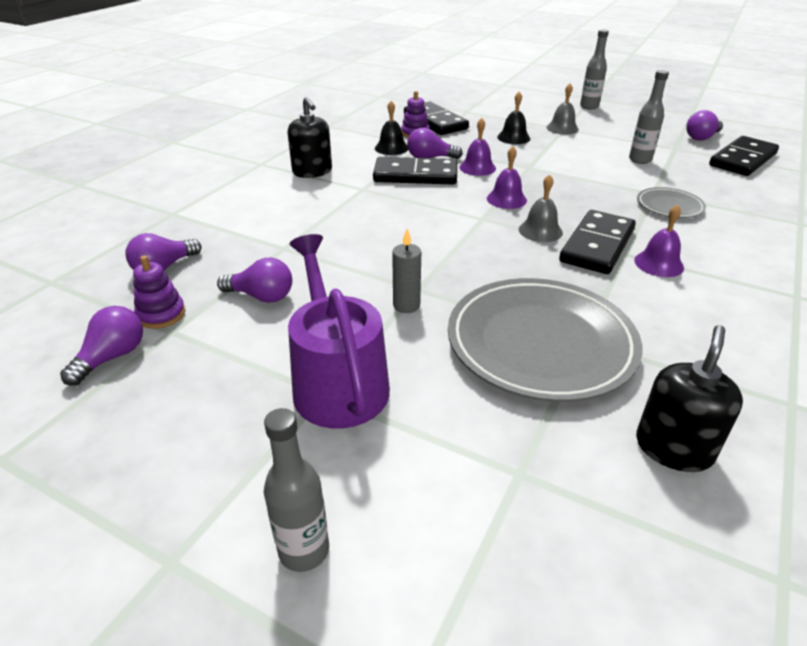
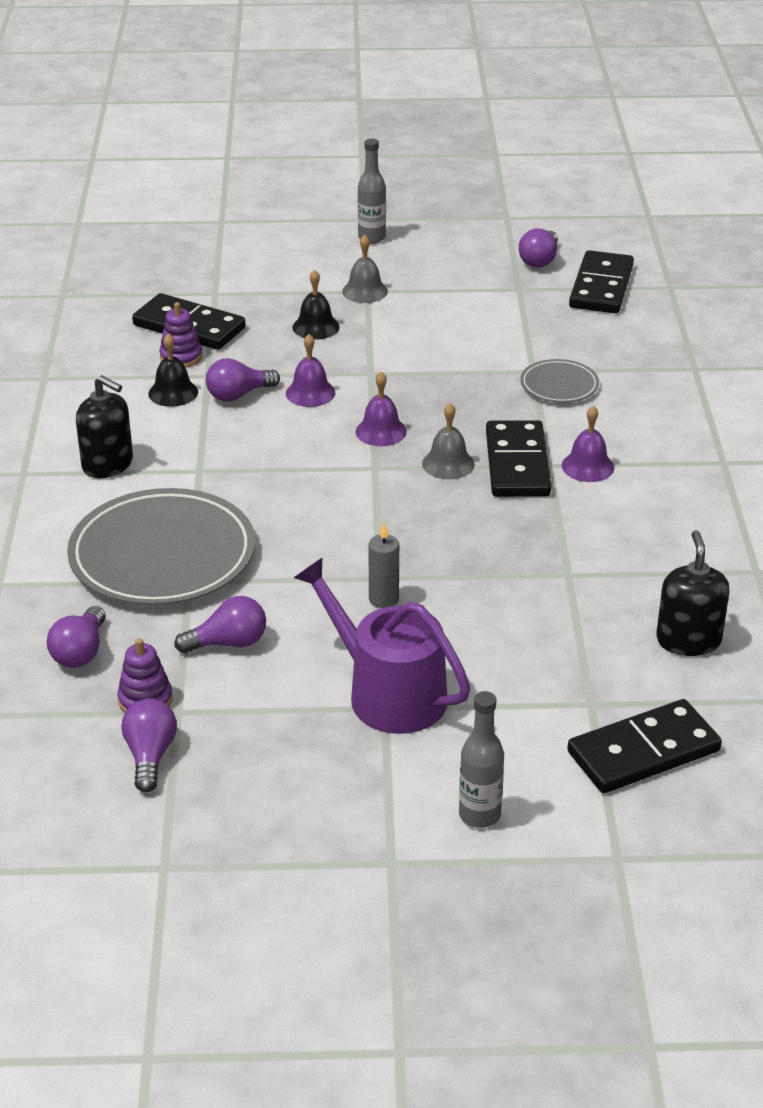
camera: 30 degrees left, 0 degrees up
(415, 175) = (245, 429): black domino -> black domino (643, 752)
(540, 343) = (534, 591): grey plate -> grey plate (162, 555)
(640, 160) = (490, 321): grey bottle -> none

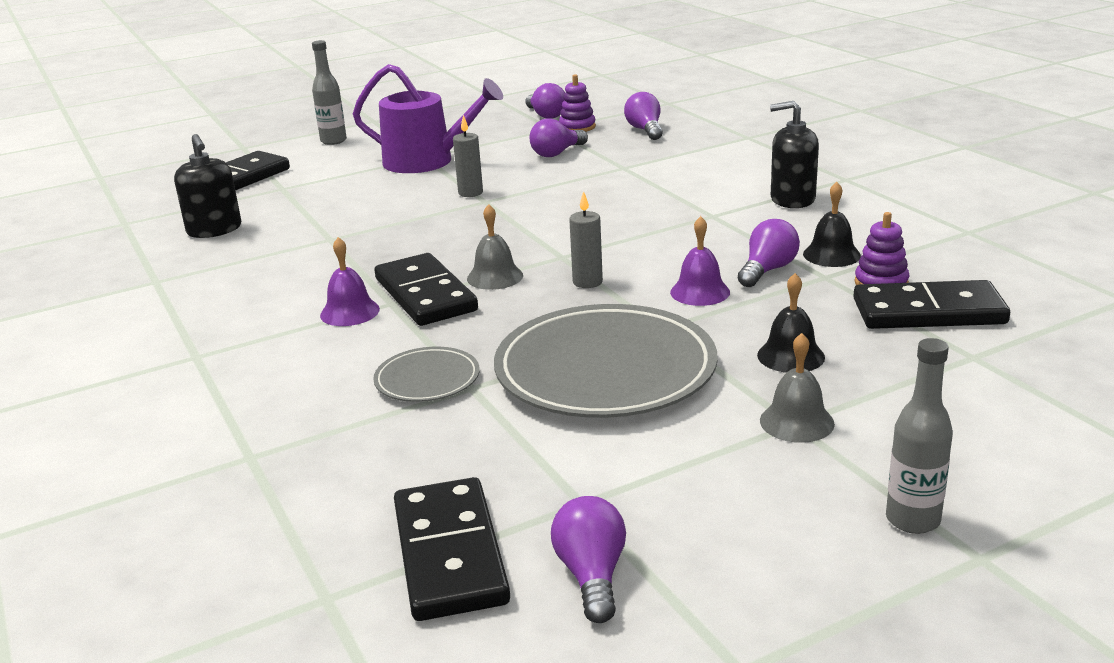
camera: 155 degrees right, 10 degrees down
(162, 555) = (662, 172): grey plate -> grey plate (605, 370)
(381, 431) = (587, 282): purple bell -> grey candle

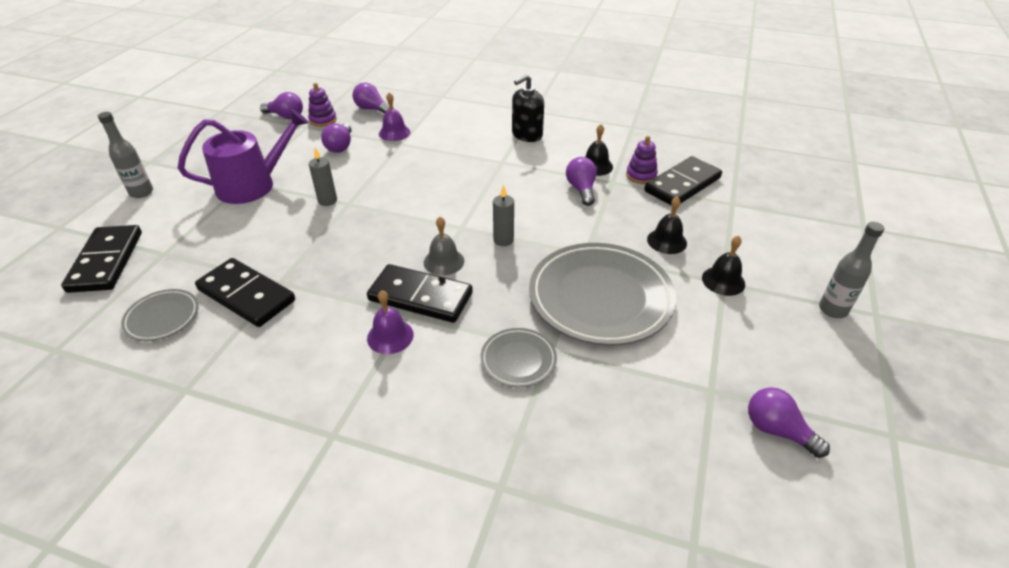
camera: 45 degrees left, 15 degrees up
(214, 230) = (162, 317): black soap dispenser -> grey plate
(450, 553) = (705, 468): black domino -> black domino (246, 295)
(700, 292) = (570, 219): purple bell -> purple bell (394, 133)
(796, 422) = (723, 281): grey bell -> black bell

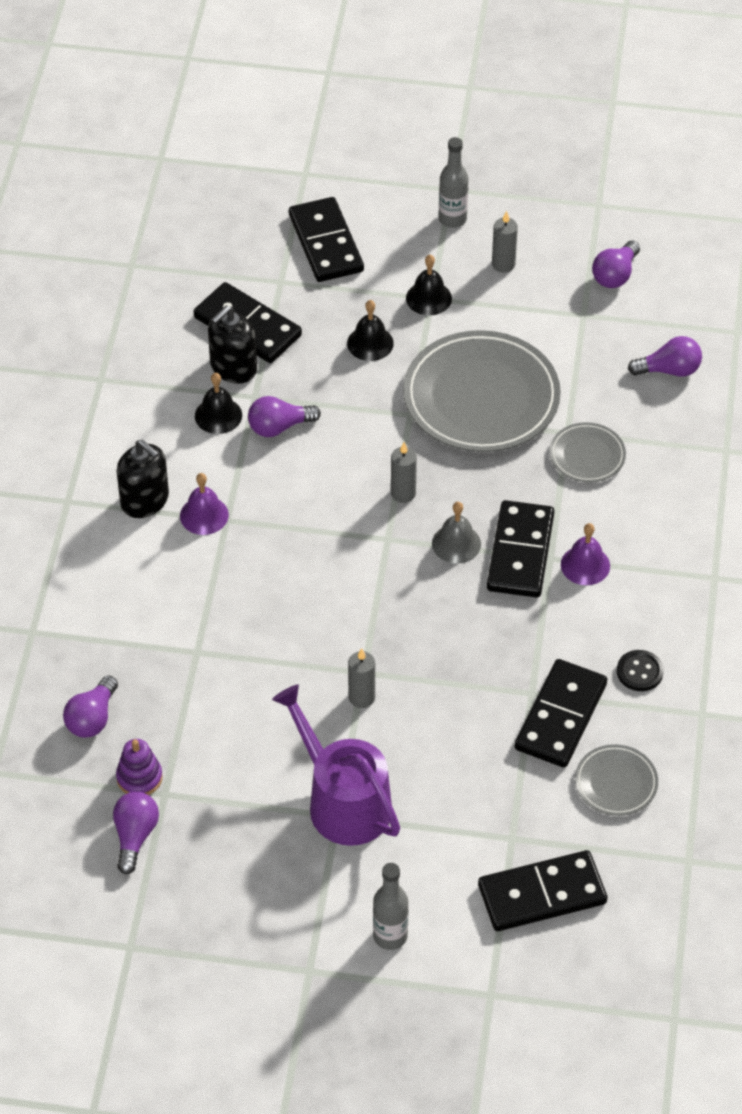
camera: 100 degrees left, 10 degrees up
(257, 353) = (639, 672): none -> black button
(340, 146) = (218, 727): purple light bulb -> purple light bulb (669, 370)
(394, 133) = (165, 667): purple bell -> purple bell (204, 515)
(641, 175) = (233, 367): purple stacking toy -> black soap dispenser
(776, 337) = (503, 264): none -> grey candle
(781, 230) = (325, 243): none -> black domino

